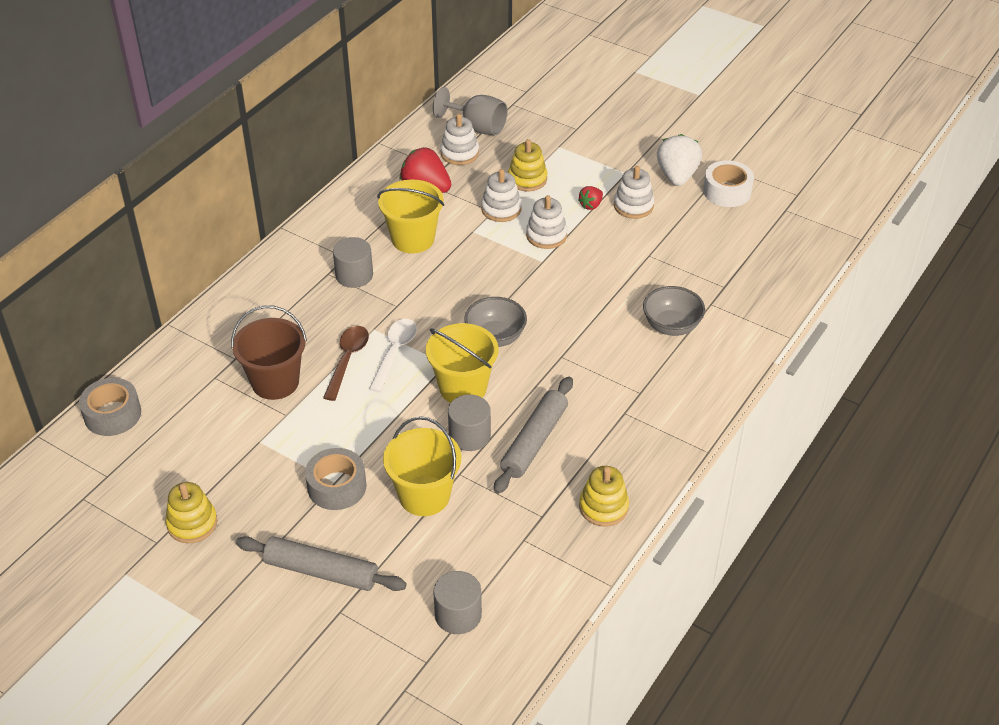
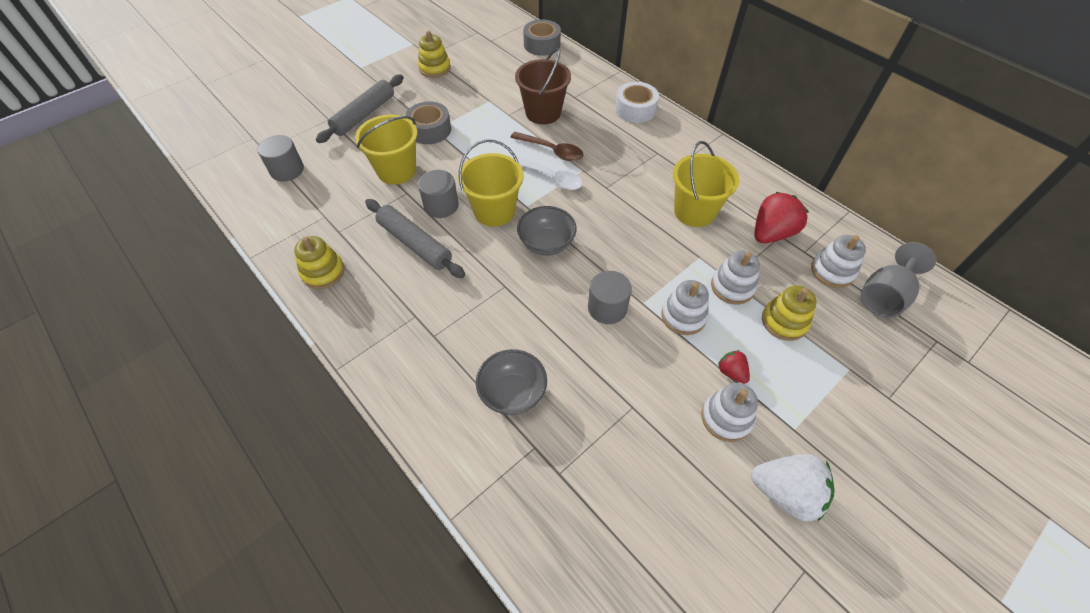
camera: 105 degrees right, 10 degrees up
(354, 275) = (651, 167): grey cylinder -> grey cylinder (607, 308)
(727, 191) = (747, 551): white tape -> white tape (635, 109)

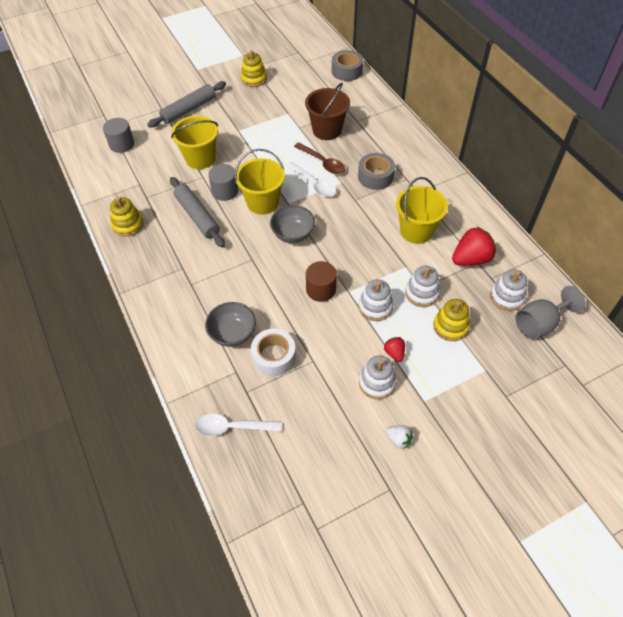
camera: 15 degrees right, 0 degrees up
(430, 130) = (234, 130): grey tape -> grey tape (375, 176)
(557, 533) = (232, 427): none -> white spoon
(607, 308) = (321, 289): grey cylinder -> brown cylinder
(635, 109) = (402, 139): white tape -> white tape (274, 356)
(786, 492) = (398, 439): white strawberry -> white strawberry, size x0.52

